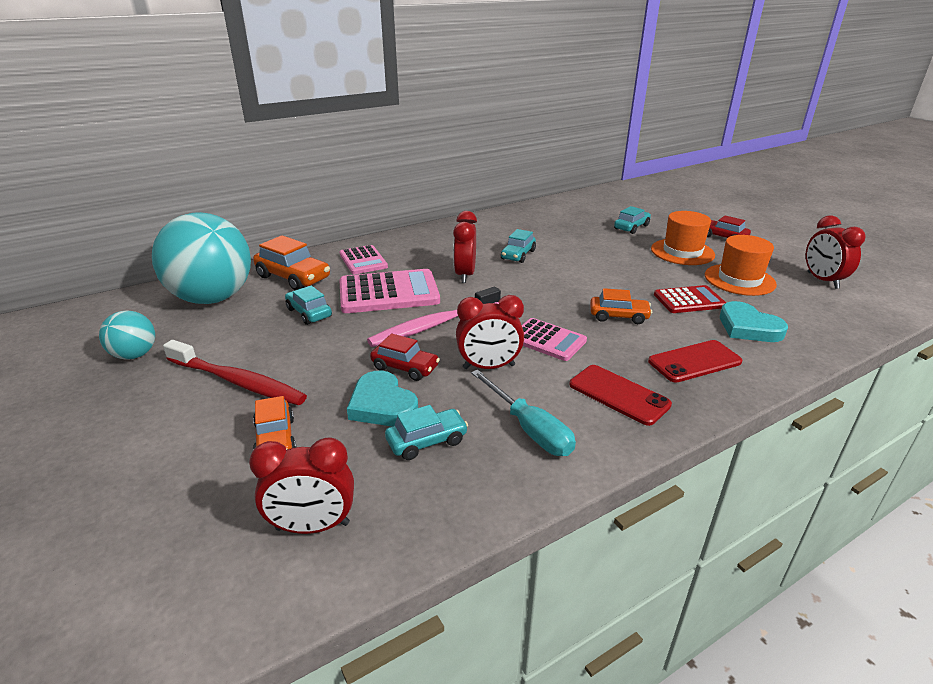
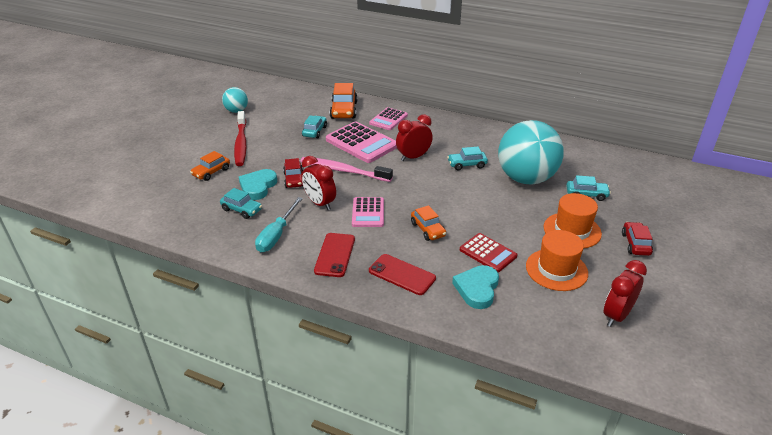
camera: 55 degrees right, 5 degrees up
(213, 298) = (299, 102): turquoise ball -> turquoise ball (526, 179)
(312, 526) = (169, 205): red clock -> none

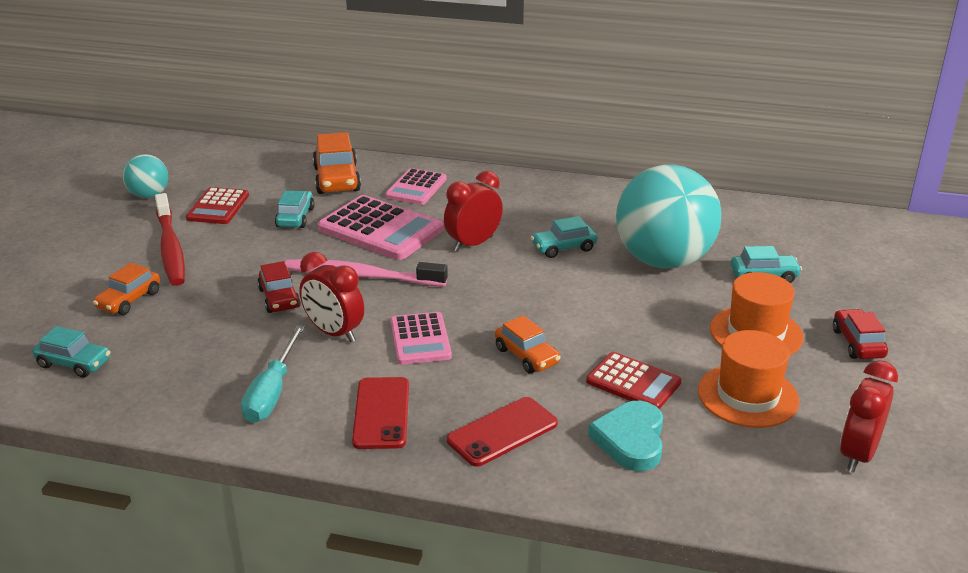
camera: 10 degrees left, 5 degrees down
(242, 210) = (200, 357): turquoise car -> turquoise car (74, 363)
(258, 186) = (219, 316): turquoise heart -> none
(273, 121) = (218, 207): none -> red calculator
(402, 274) = (502, 432): red phone -> red phone turned 60 degrees counterclockwise

